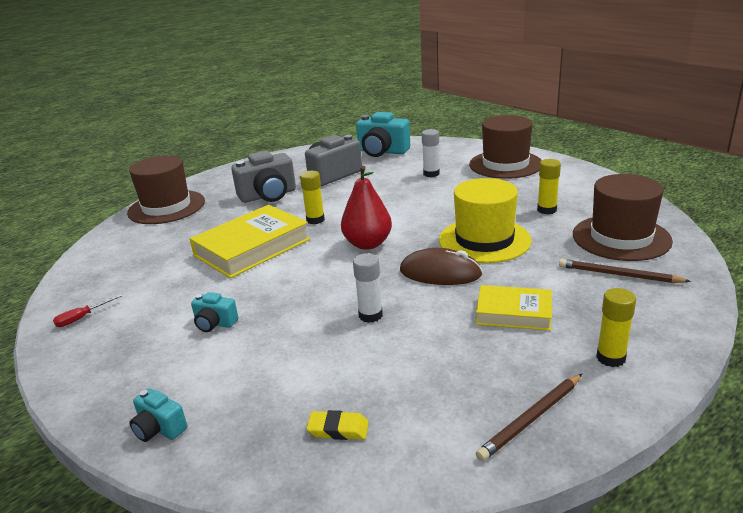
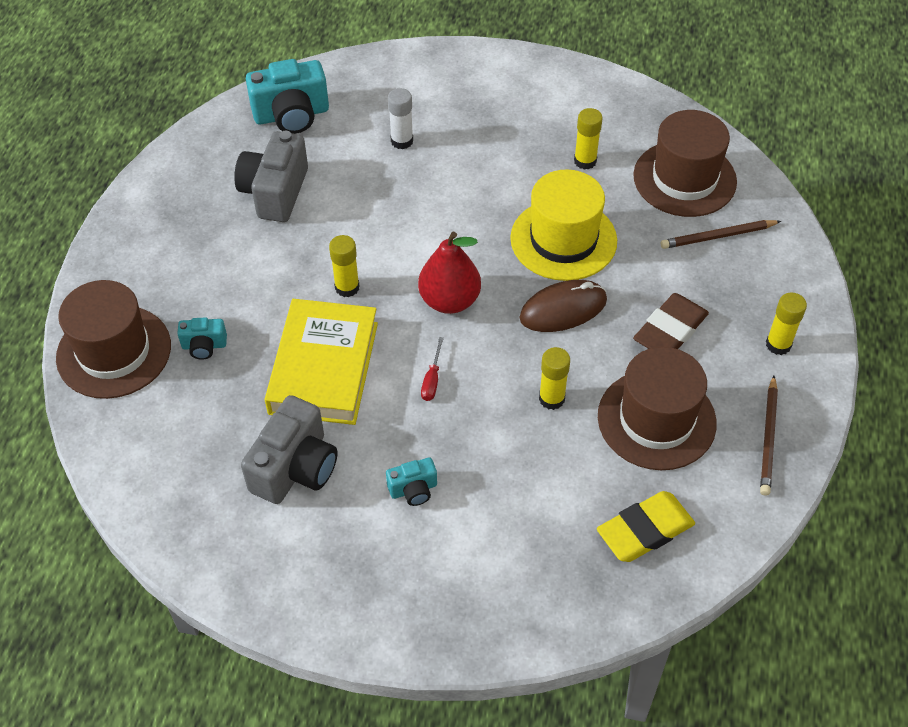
camera: 40 degrees left, 25 degrees up
(82, 318) = (257, 563): red screwdriver -> red screwdriver (432, 380)
(159, 428) = (504, 619): turquoise camera -> turquoise camera (204, 346)
(268, 195) = (233, 268): grey camera -> grey camera (295, 468)
(338, 429) = (645, 530): yellow eraser -> yellow eraser, size x1.78
(370, 315) = (551, 399): white glue stick -> yellow glue stick
(505, 164) = (474, 88): brown hat -> brown hat (656, 419)
(514, 313) = (670, 330): yellow book -> brown eraser

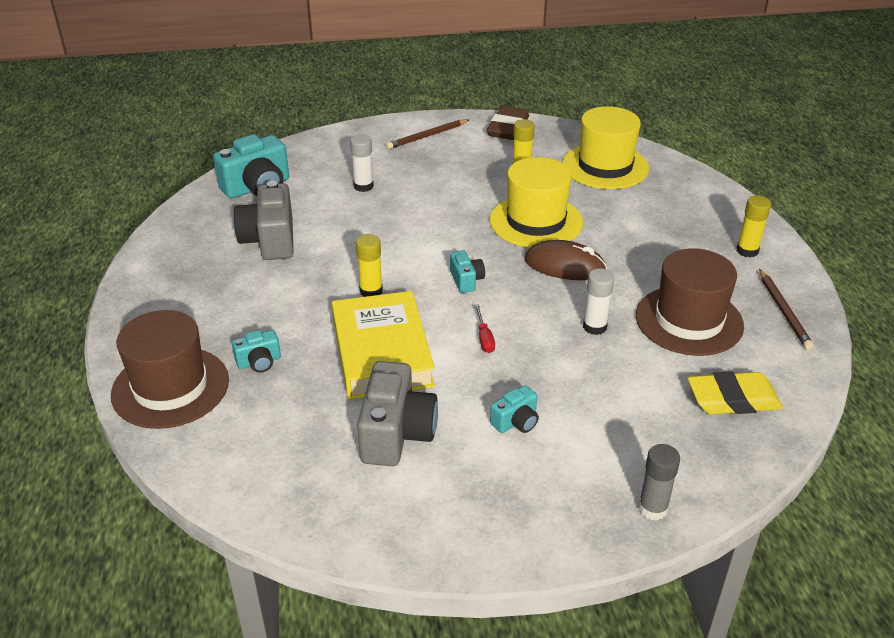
camera: 20 degrees left, 15 degrees down
(449, 300) = (466, 280): red pear -> turquoise camera
(493, 627) = (653, 508): none -> grey glue stick
(551, 399) = (594, 327): yellow glue stick -> white glue stick
(563, 309) = (565, 265): brown mouse -> brown mouse turned 60 degrees clockwise
(645, 530) = (733, 399): yellow eraser -> yellow eraser turned 45 degrees clockwise
(670, 330) = (659, 260): brown eraser -> brown eraser (508, 128)
(684, 179) = (605, 166): brown hat -> yellow hat
(718, 236) = (654, 195): brown pencil -> brown pencil (427, 136)

